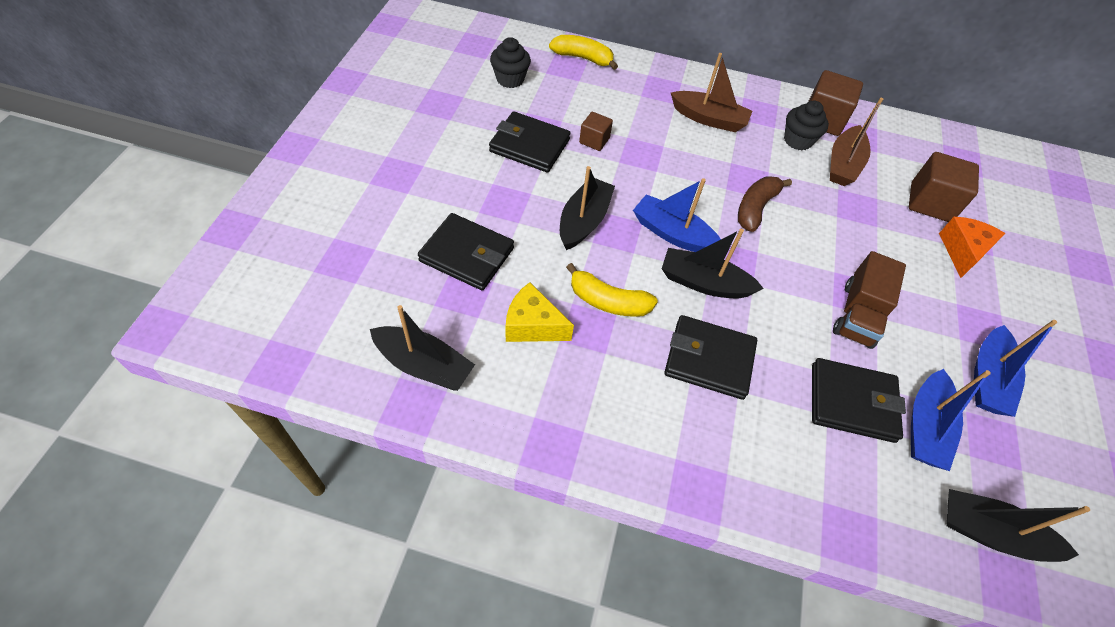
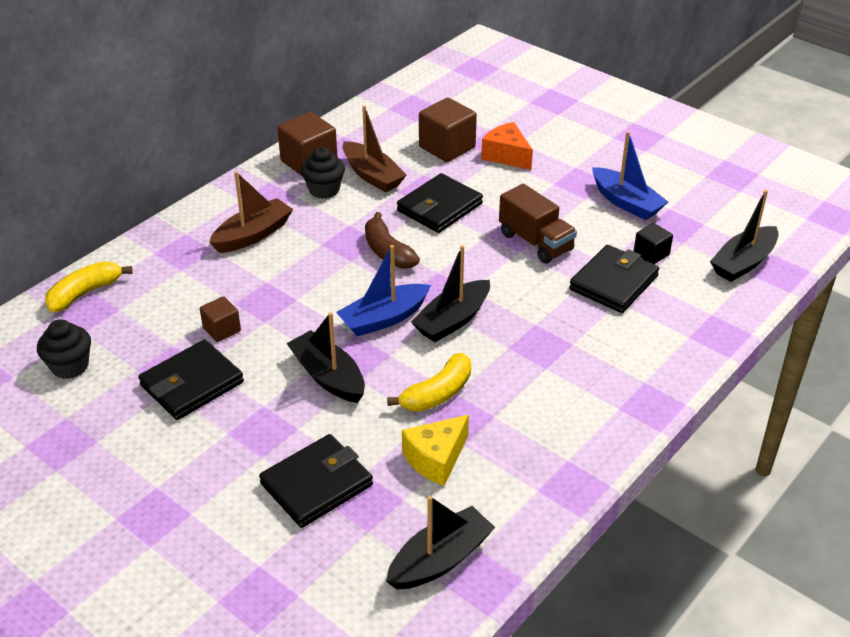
camera: 60 degrees left, 15 degrees down
(709, 359) = (534, 349): black wallet -> black wallet (439, 207)
(925, 427) = (651, 254): blue boat -> black cube

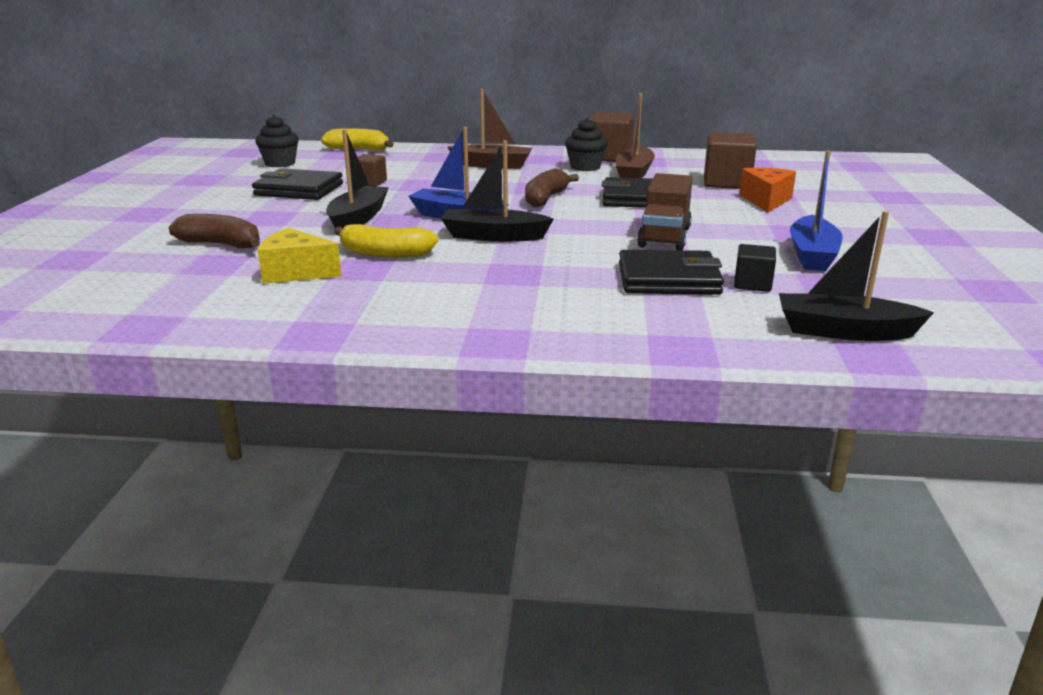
camera: 55 degrees right, 15 degrees down
(316, 484) = (221, 244): black wallet -> brown banana
(440, 560) = (159, 304): black boat -> none

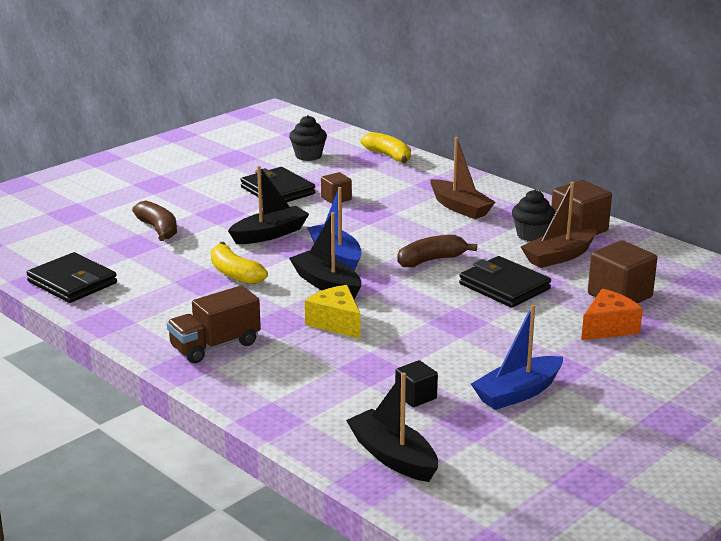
camera: 40 degrees right, 0 degrees up
(296, 272) = (163, 270): yellow cheese -> yellow cheese (336, 323)
(664, 237) = (442, 332): brown truck -> brown truck (215, 346)
(668, 279) = (368, 368): black wallet -> black wallet (72, 282)

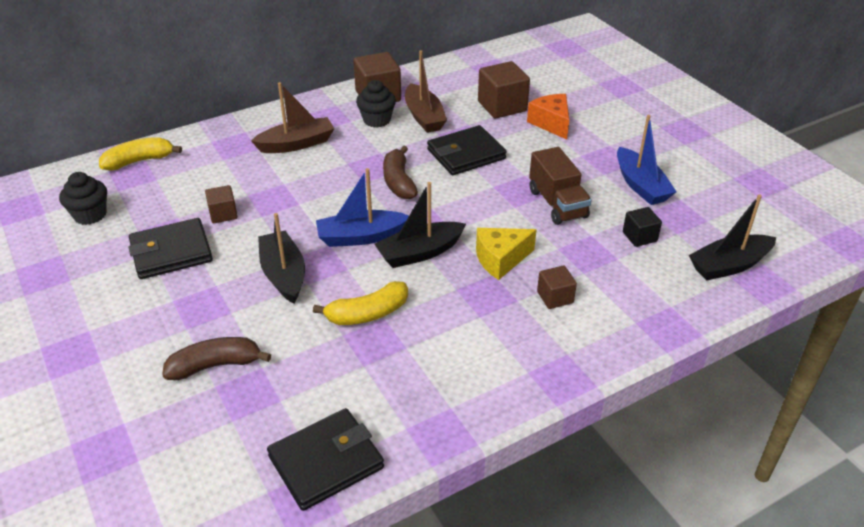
camera: 75 degrees left, 15 degrees up
(215, 346) = (523, 348): brown truck -> brown truck (557, 204)
(291, 355) = (555, 297): none -> brown cube

